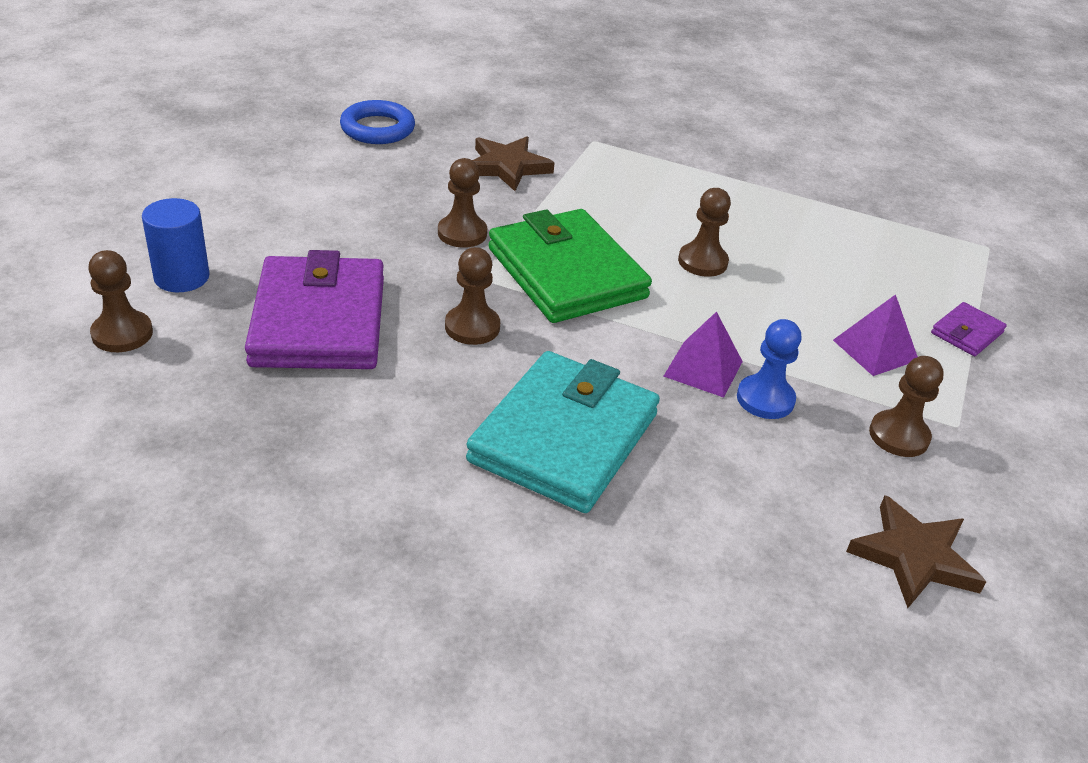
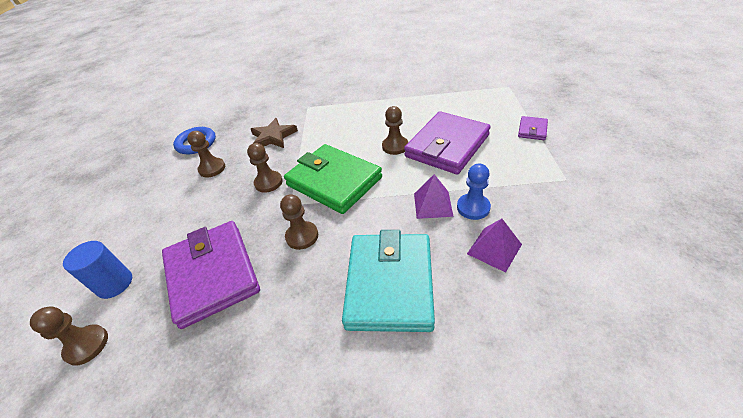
camera: 15 degrees left, 5 degrees up
(792, 297) = (447, 146): none -> purple wallet
(875, 350) = (501, 156): purple pyramid -> purple pyramid (494, 249)
(899, 436) = (546, 197): brown pawn -> brown pawn (212, 168)
(913, 557) = (607, 266): brown star -> none

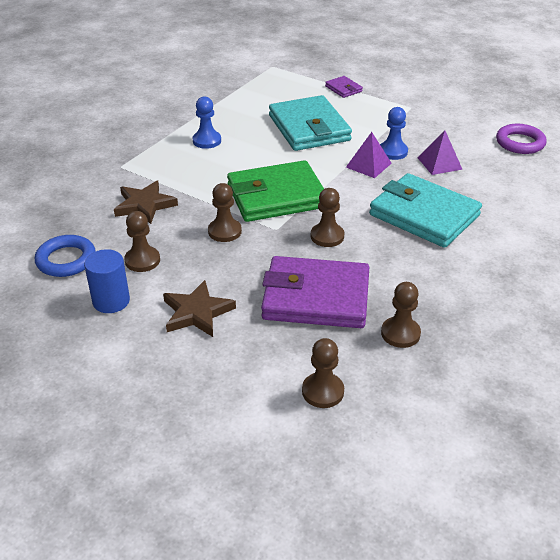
camera: 60 degrees left, 5 degrees down
(115, 284) = (256, 364): blue cylinder -> blue cylinder (111, 301)
(165, 221) = (197, 312): none -> brown star
(372, 117) = (207, 141): none -> blue pawn
(395, 146) = (272, 149): brown pawn -> brown pawn (400, 333)
(447, 146) = (309, 128): purple wallet -> turquoise wallet
(629, 297) = (520, 143): none -> purple ring

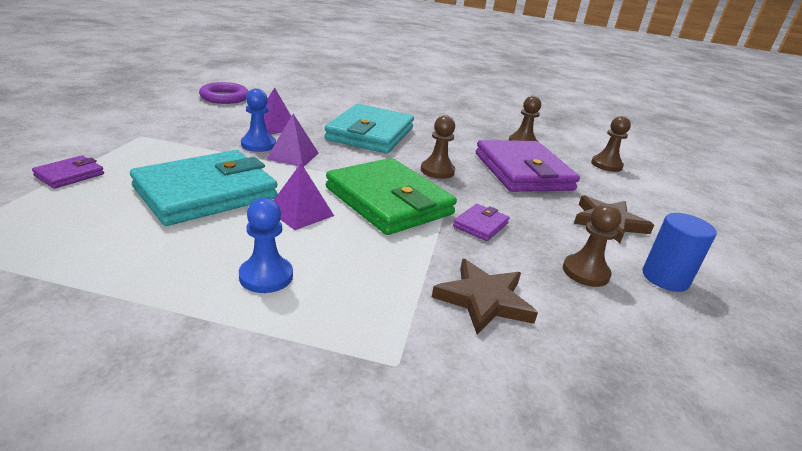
camera: 115 degrees left, 10 degrees down
(66, 260) = (661, 342): blue ring -> none
(224, 231) = (480, 225): brown pawn -> purple wallet
(272, 158) = (300, 212): none -> purple pyramid

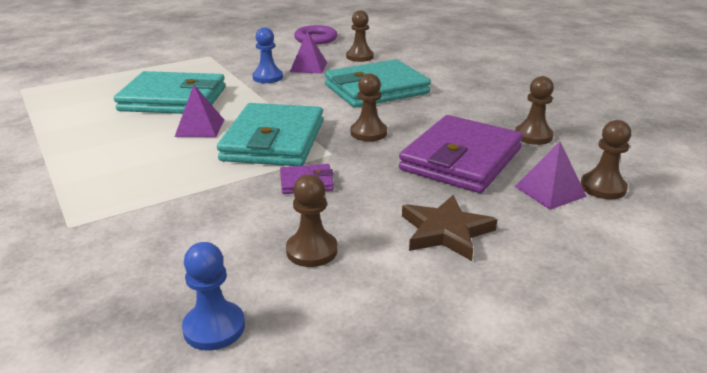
camera: 50 degrees right, 0 degrees up
(70, 175) = (131, 70): purple wallet -> none
(266, 276) = (107, 154): blue pawn -> blue pawn (214, 327)
(293, 156) = (275, 91): purple pyramid -> purple pyramid (550, 191)
(300, 108) = (360, 57): none -> brown pawn
(388, 201) = (273, 141): green wallet -> turquoise wallet
(483, 300) = (189, 225): brown star -> none
(665, 278) = (381, 294): blue cylinder -> none

